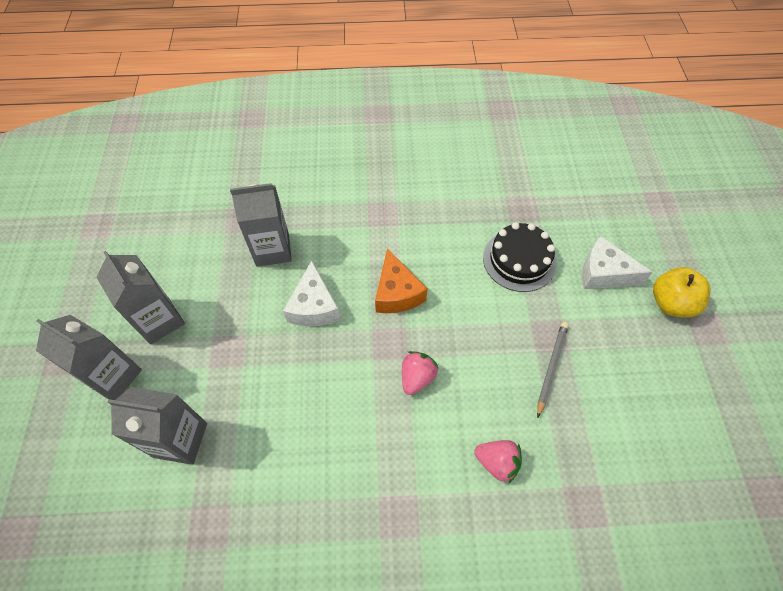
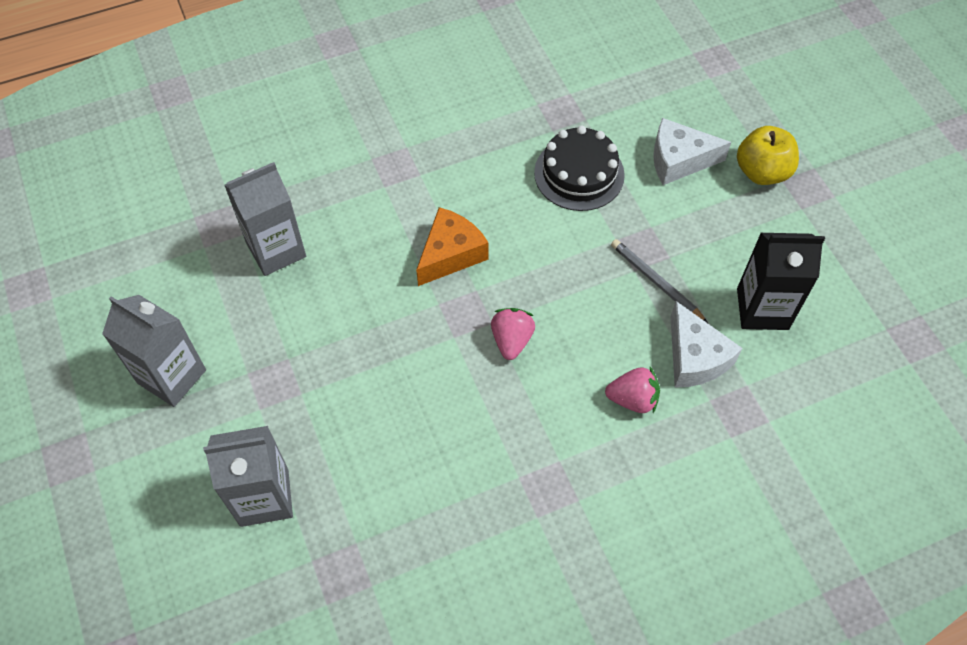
camera: 20 degrees left, 0 degrees up
(113, 377) = (146, 457): grey carton -> none
(314, 306) = (357, 300): white cheese -> white cheese (694, 357)
(397, 293) = (450, 254): orange cheese -> orange cheese turned 105 degrees counterclockwise
(551, 367) = (656, 282): grey pencil -> grey pencil turned 45 degrees counterclockwise
(635, 421) = (762, 309): none -> black carton

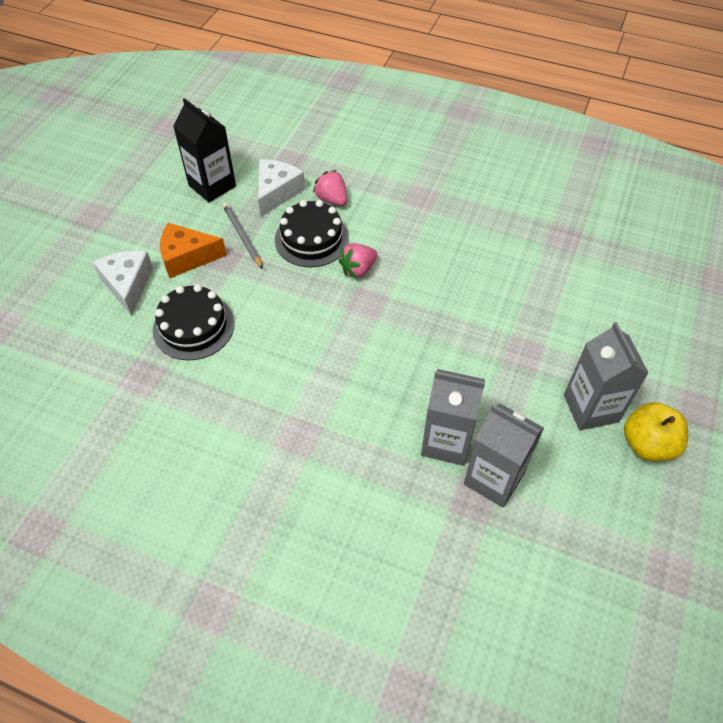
camera: 135 degrees left, 5 degrees down
(264, 497) = (579, 297): grey carton -> grey carton (494, 479)
(450, 254) = (334, 343): orange cheese -> orange cheese (187, 257)
(593, 335) = (311, 239): none -> black cake
(656, 282) = (242, 236): grey pencil -> grey pencil turned 150 degrees clockwise
(679, 160) = (128, 285): white cheese -> white cheese turned 150 degrees counterclockwise
(762, 172) = (99, 242): yellow apple -> yellow apple (647, 444)

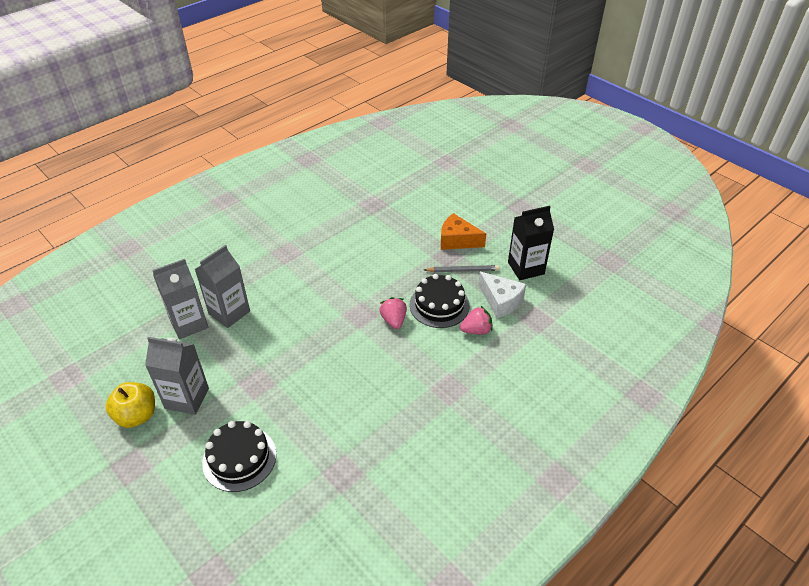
camera: 115 degrees right, 10 degrees down
(128, 285) = (448, 211): white cheese -> none
(187, 257) = (457, 240): orange cheese -> orange cheese turned 90 degrees counterclockwise
(193, 326) = (396, 230): black cake -> black cake (239, 458)

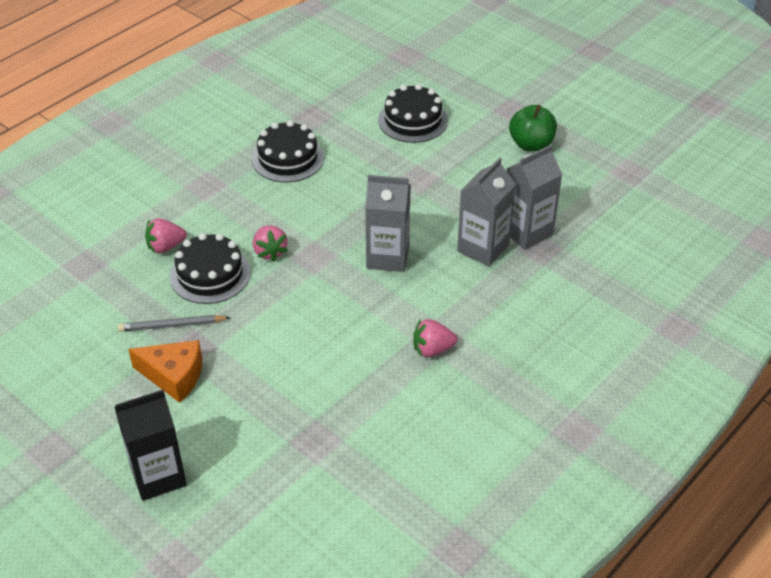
camera: 175 degrees right, 0 degrees up
(137, 416) = (531, 144): yellow apple -> green apple
(187, 398) = (488, 161): grey carton -> grey carton (388, 257)
(292, 245) = (432, 349): none -> pink strawberry
(373, 415) = (288, 158): none -> black cake
(501, 301) = (126, 285): white cheese -> none
(526, 268) = (78, 335): black carton -> black carton (158, 476)

